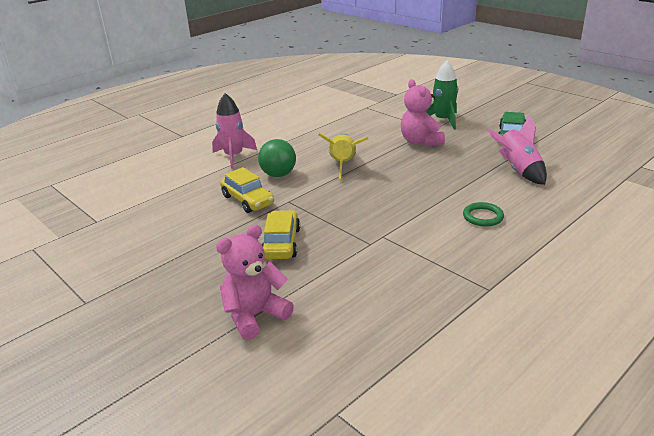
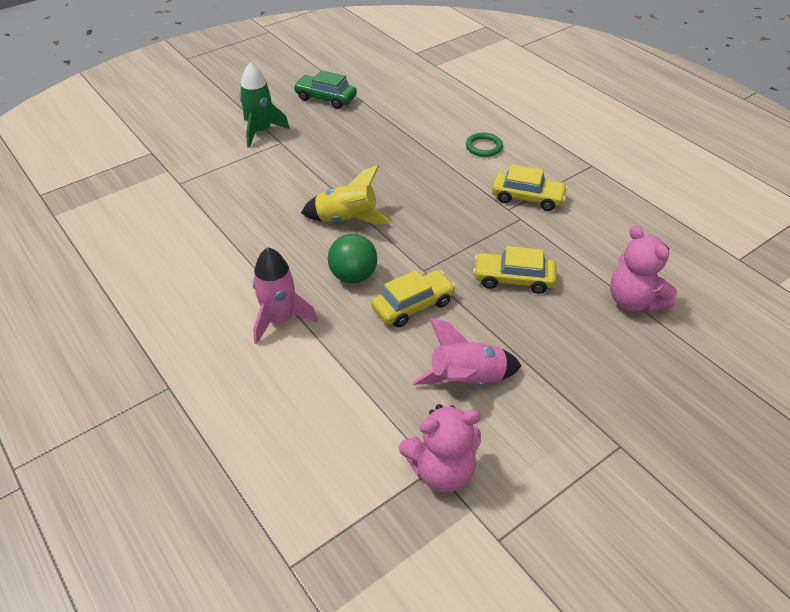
camera: 85 degrees left, 15 degrees up
(405, 246) = (527, 198): none -> yellow car
(420, 142) = (311, 156): pink teddy bear -> pink teddy bear (441, 470)
(518, 170) = (402, 111): pink rocket -> pink rocket (467, 380)

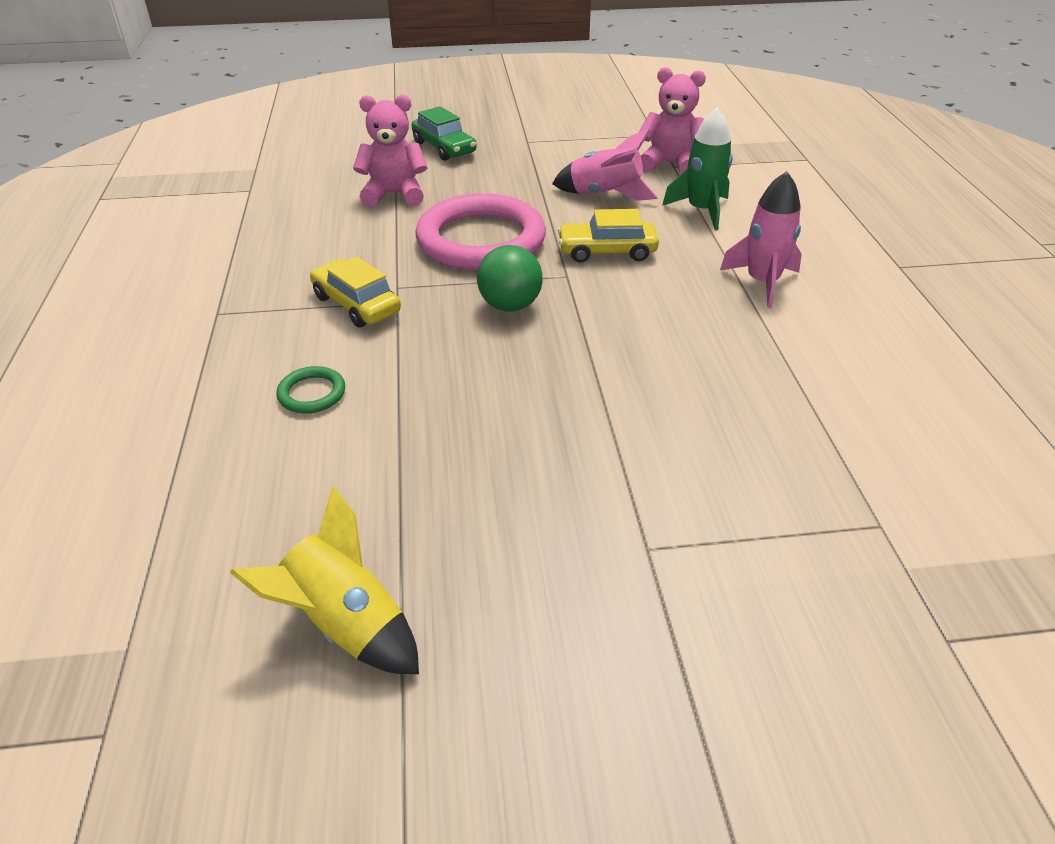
camera: 150 degrees left, 5 degrees down
(261, 131) = (676, 598): green rocket -> green rocket (701, 210)
(325, 98) = (474, 647): green car -> green car (444, 148)
(347, 220) = (617, 359): yellow rocket -> yellow rocket (345, 624)
(353, 276) = (653, 295): green ball -> green ball (510, 305)
(513, 279) = (481, 240): yellow car -> pink ring
(634, 301) = (394, 194): pink teddy bear -> pink teddy bear turned 90 degrees counterclockwise

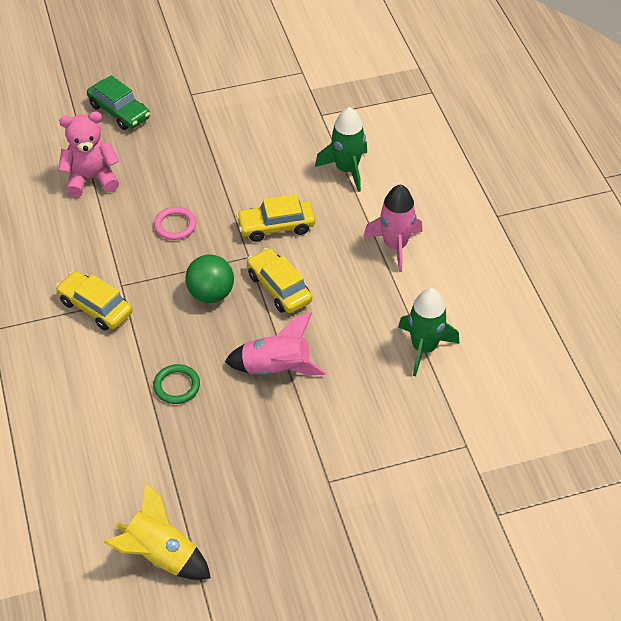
camera: 10 degrees left, 10 degrees up
(312, 393) = (88, 394): green ring -> green ring (177, 386)
(481, 240) = (175, 225): pink ring -> pink ring, size x0.41
(602, 308) = (279, 288): none -> yellow car
(605, 195) = (267, 159): pink rocket -> pink rocket (276, 368)
(669, 164) = (317, 112): pink teddy bear -> none
(805, 392) = (424, 348): none -> green rocket

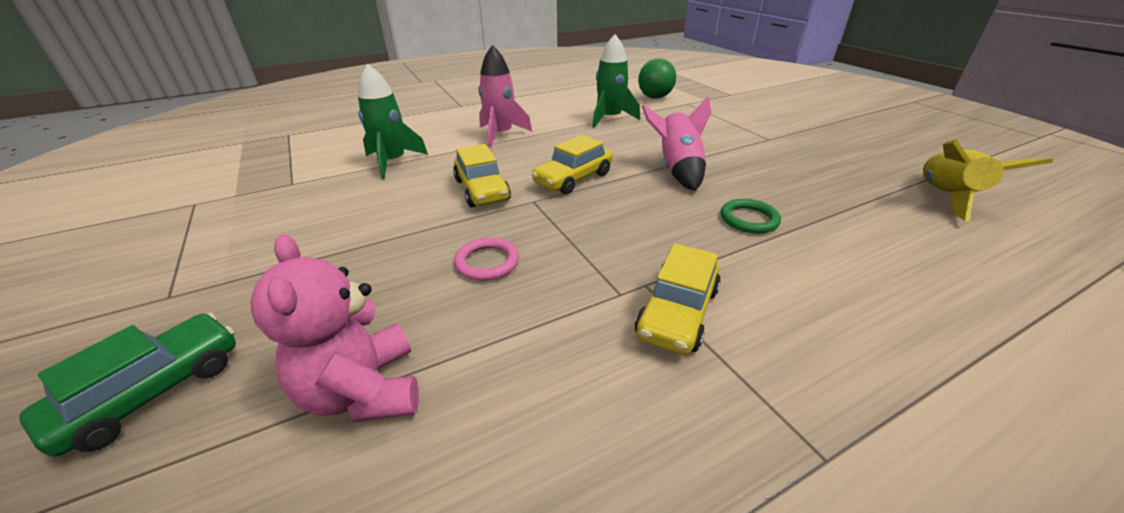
camera: 100 degrees left, 15 degrees down
(211, 293) = (600, 217): green ball -> green ball (655, 97)

